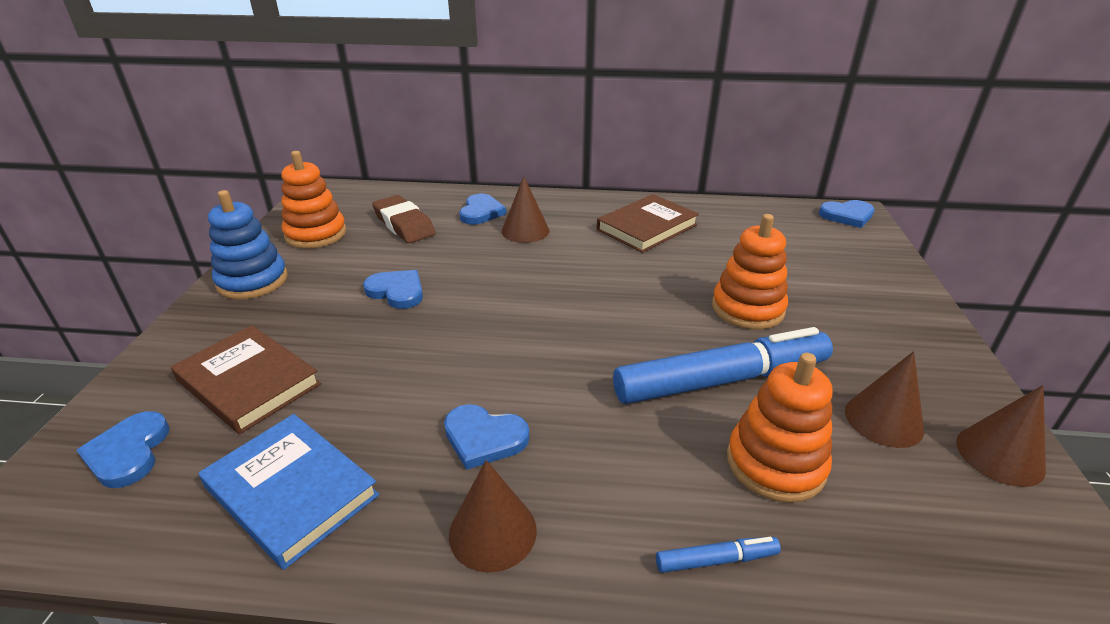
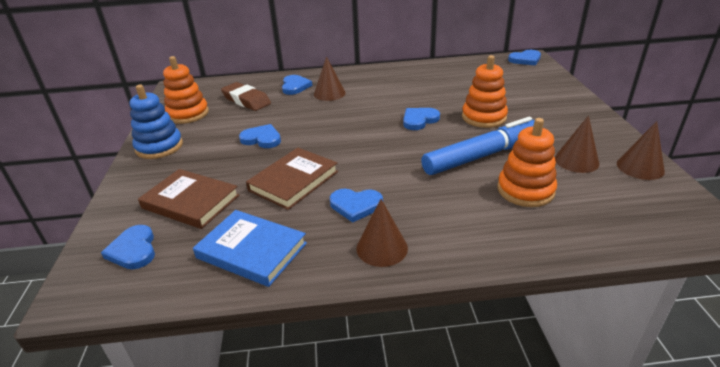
camera: 10 degrees left, 0 degrees up
(642, 297) = (419, 120): none -> blue heart
(647, 227) = (406, 81): brown book -> brown book (293, 181)
(716, 560) = (509, 238): blue marker -> none

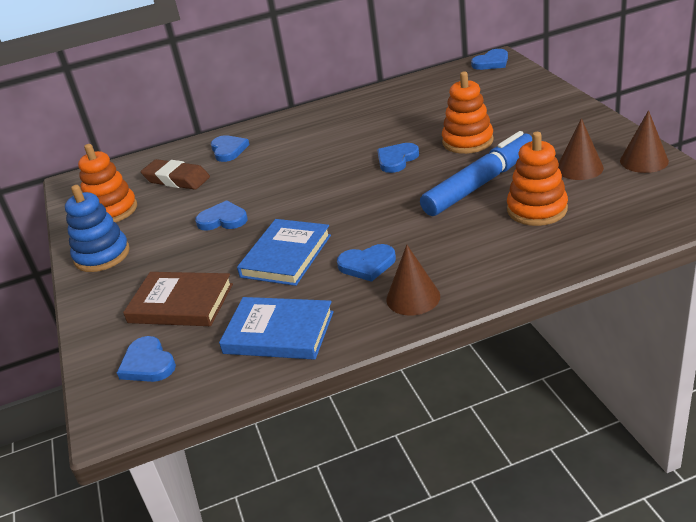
camera: 10 degrees left, 0 degrees up
(293, 181) = (286, 256): brown book -> blue book
(329, 93) = (276, 150): brown cone -> none

